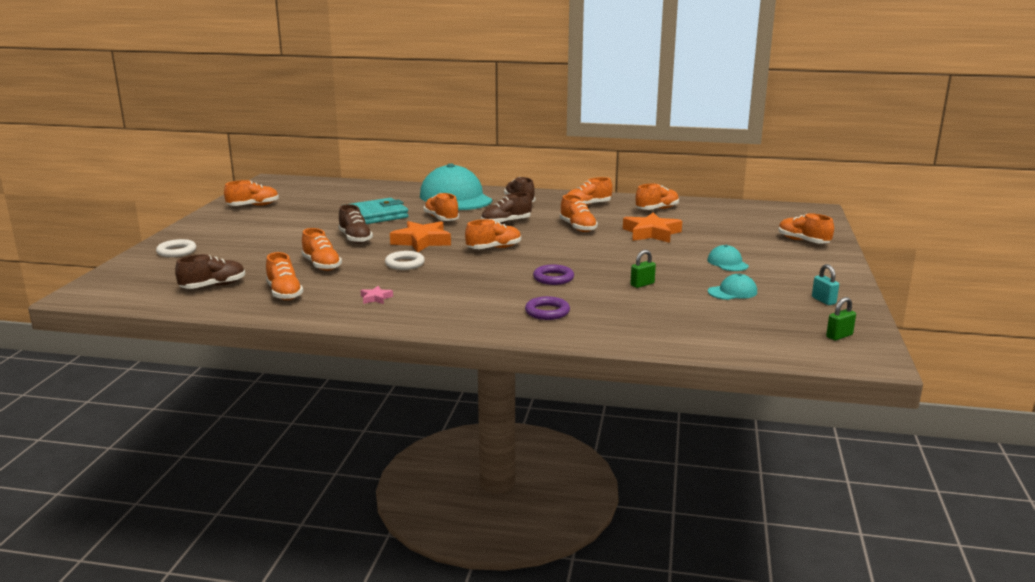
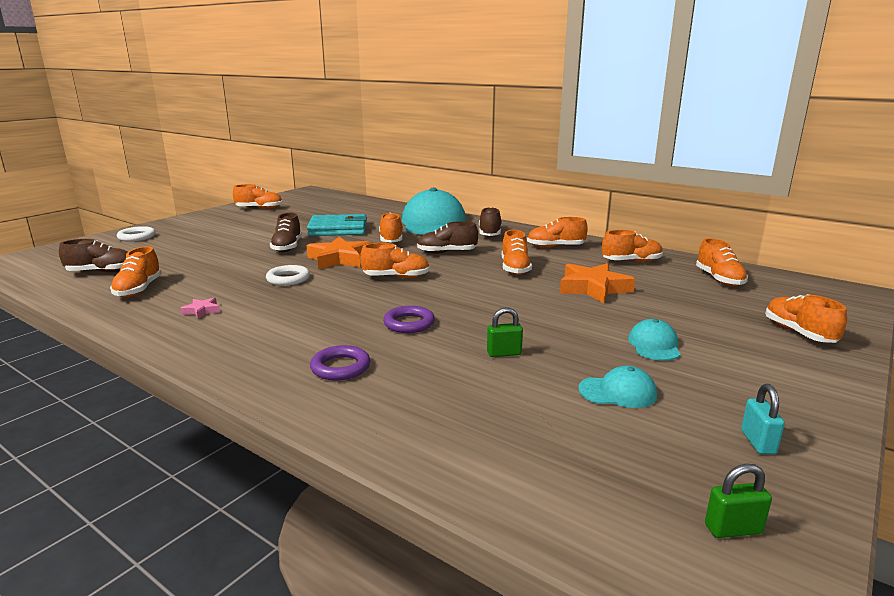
camera: 25 degrees right, 0 degrees up
(321, 265) = (217, 268): orange shoe -> orange shoe (719, 279)

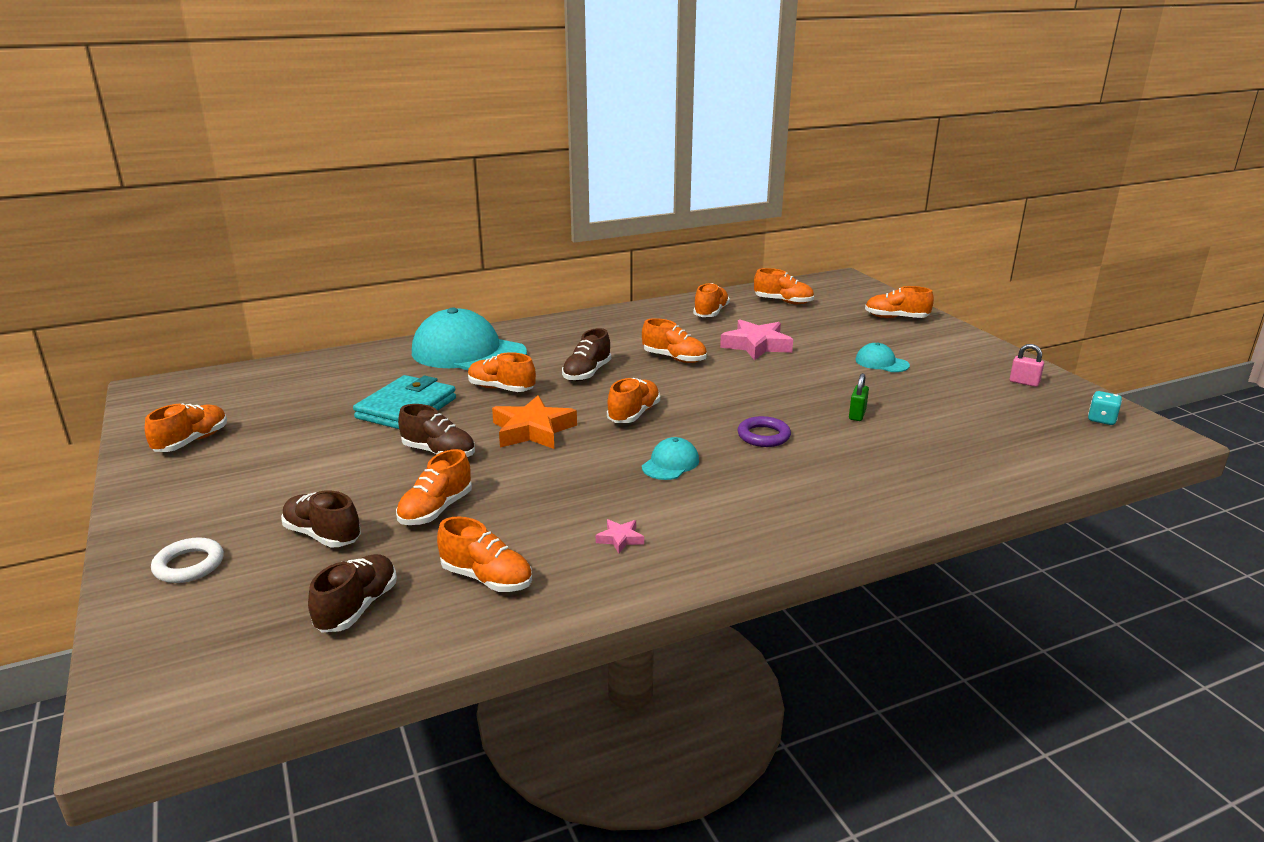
camera: 60 degrees left, 5 degrees up
(288, 279) = (567, 471): white ring -> none
(340, 367) = (834, 485): purple ring -> none
(490, 234) = (553, 339): brown shoe -> brown shoe (323, 535)
(555, 247) = (635, 326): orange shoe -> orange shoe (436, 510)
(593, 288) = (756, 345): orange star -> pink star
(618, 392) = (944, 397): turquoise cap -> turquoise cap (670, 463)
(733, 529) = (1101, 419): green padlock -> turquoise dice
(758, 442) = (1024, 382): turquoise padlock -> pink padlock

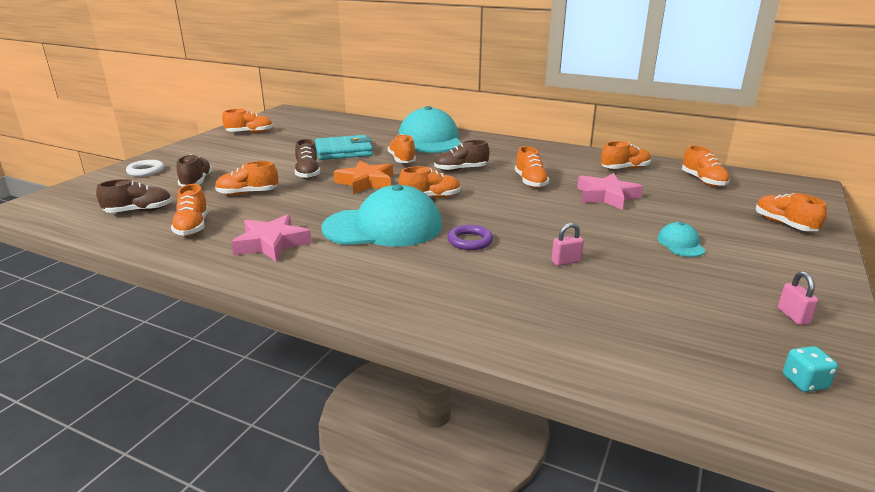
camera: 50 degrees right, 0 degrees up
(620, 539) = (272, 244): pink star -> pink star, size x2.17
(670, 463) = (383, 227): turquoise cap -> turquoise cap, size x2.30
(857, 415) = (566, 261): green padlock -> pink padlock

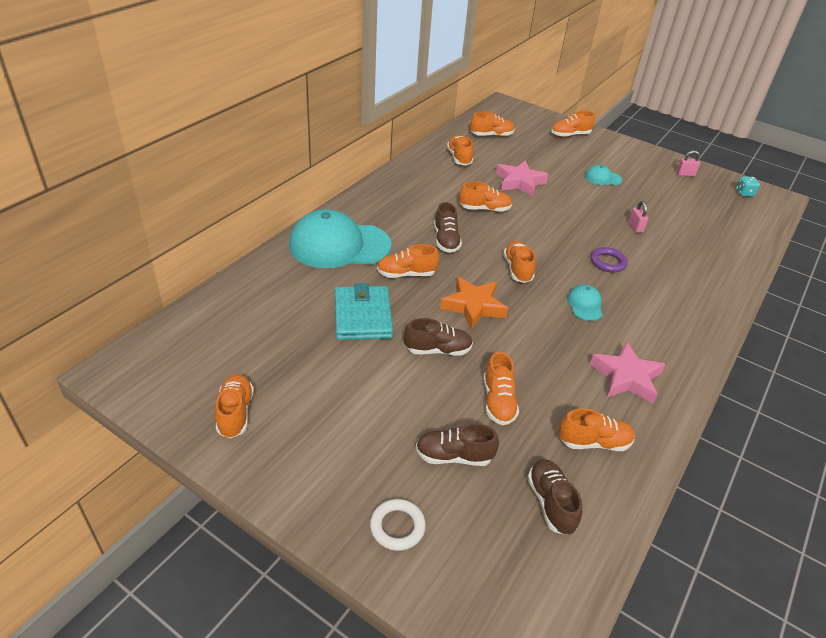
camera: 85 degrees left, 15 degrees up
(383, 227) = (585, 304): turquoise cap -> turquoise cap, size x0.43

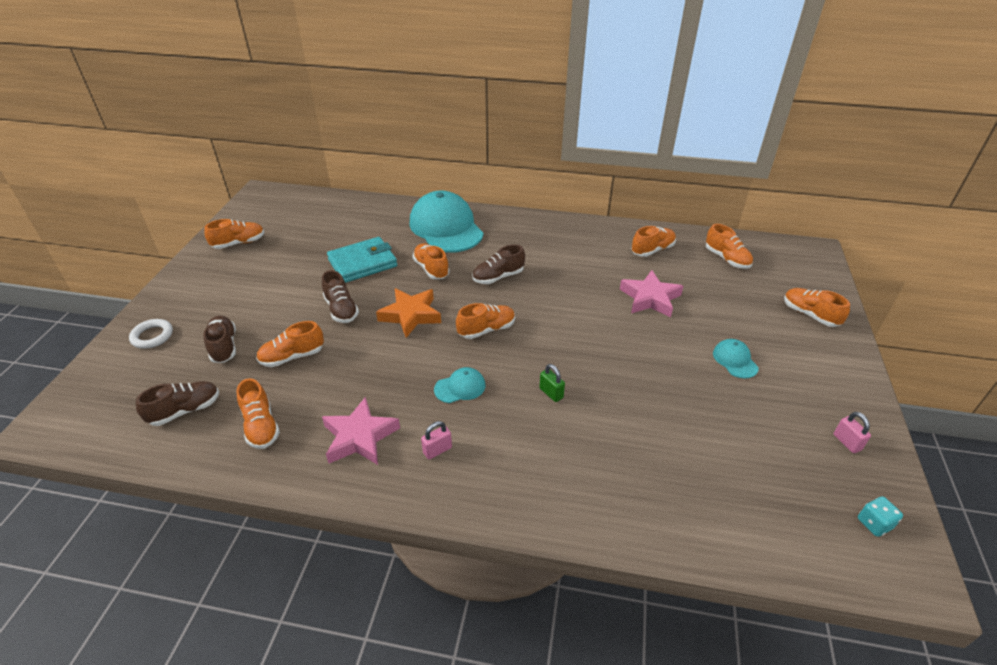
camera: 70 degrees right, 0 degrees up
(484, 209) = (573, 287): orange shoe -> none
(608, 262) = (551, 393): purple ring -> green padlock
(635, 227) = (647, 406): pink padlock -> pink padlock (437, 450)

